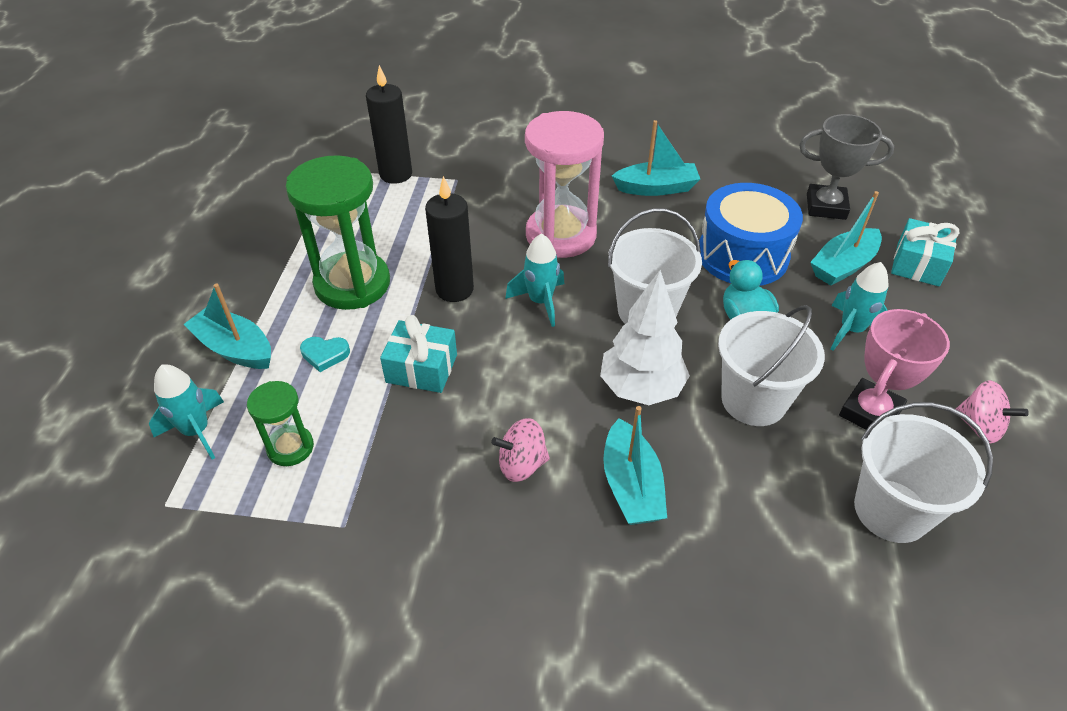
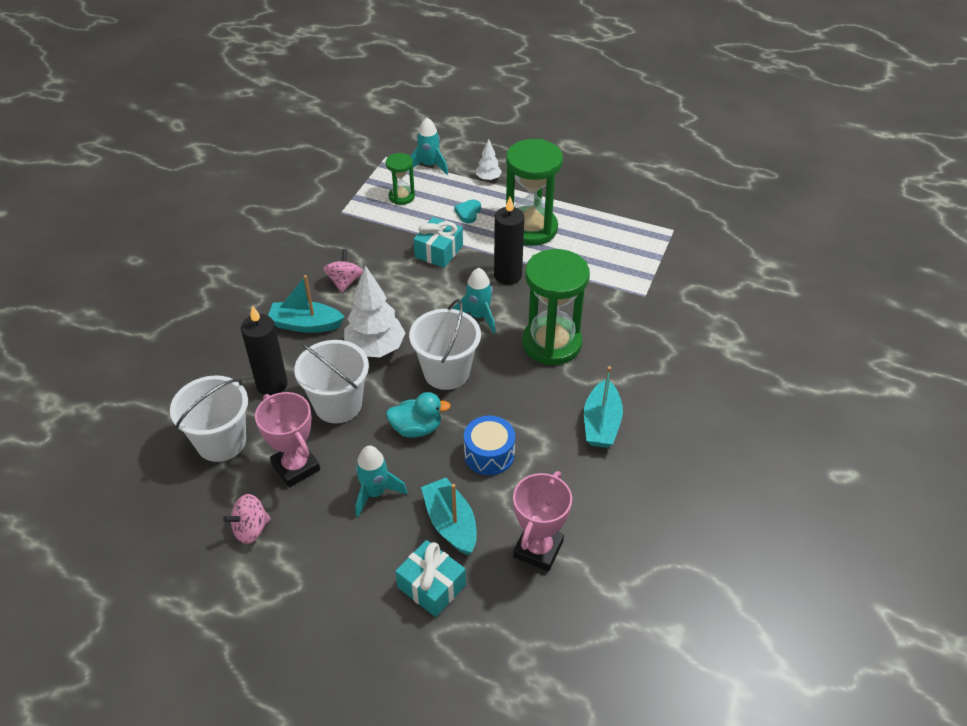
camera: 105 degrees right, 0 degrees up
(235, 348) = (488, 179): turquoise boat -> white tree
(396, 174) = (659, 261): black candle -> black candle (272, 384)
(561, 235) = (551, 343): pink hourglass -> green hourglass
(742, 255) = (489, 454): blue drum -> blue drum, size x0.62
(826, 206) = (538, 549): grey trophy -> pink trophy

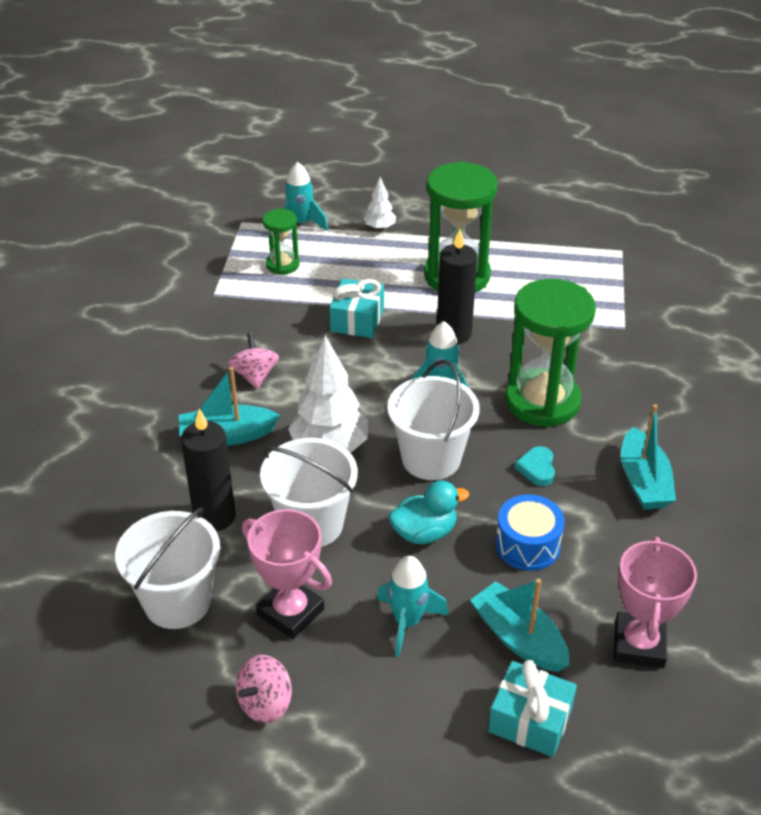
camera: 15 degrees left, 5 degrees down
(468, 213) = (373, 270): turquoise heart -> turquoise heart (537, 468)

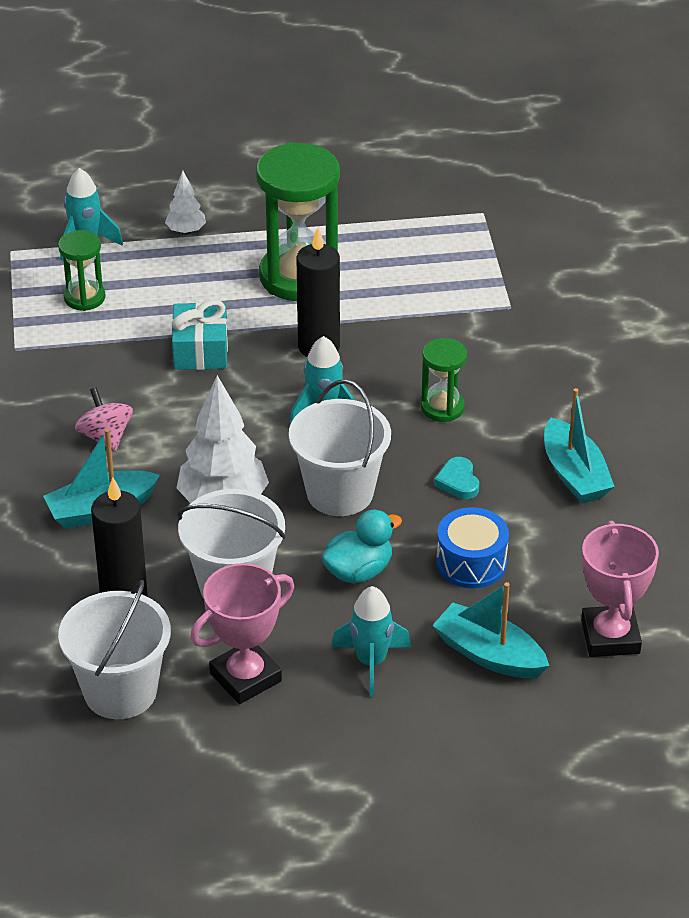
camera: 15 degrees left, 0 degrees up
(265, 703) = (253, 767): pink spinning top -> none
(290, 612) = (245, 677): pink trophy -> pink trophy turned 60 degrees counterclockwise
(530, 720) = (522, 727): turquoise gift -> none
(542, 401) = (442, 407): green hourglass -> green hourglass, size x0.51

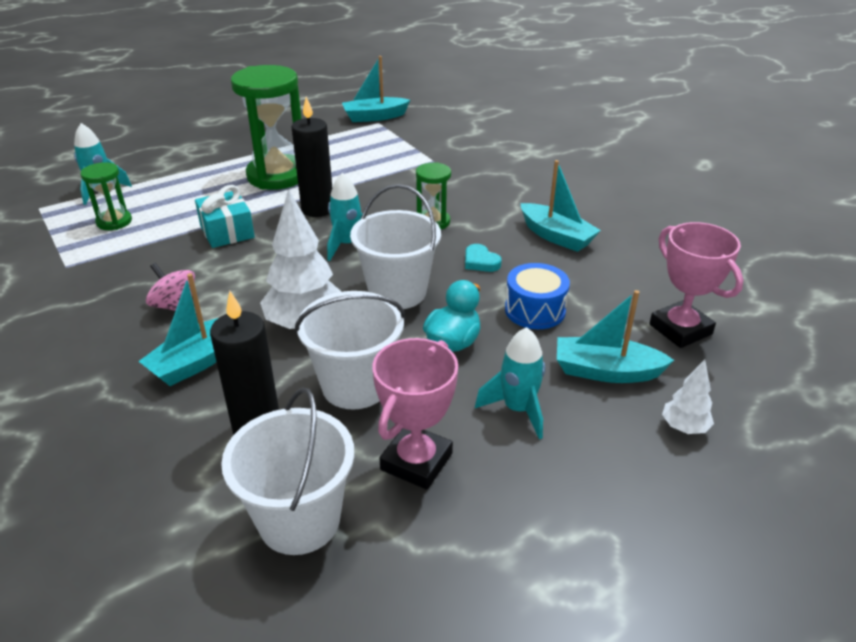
camera: 25 degrees left, 5 degrees down
(186, 231) = (178, 169): white tree -> white tree (684, 428)
(484, 200) = (374, 117): none -> turquoise boat

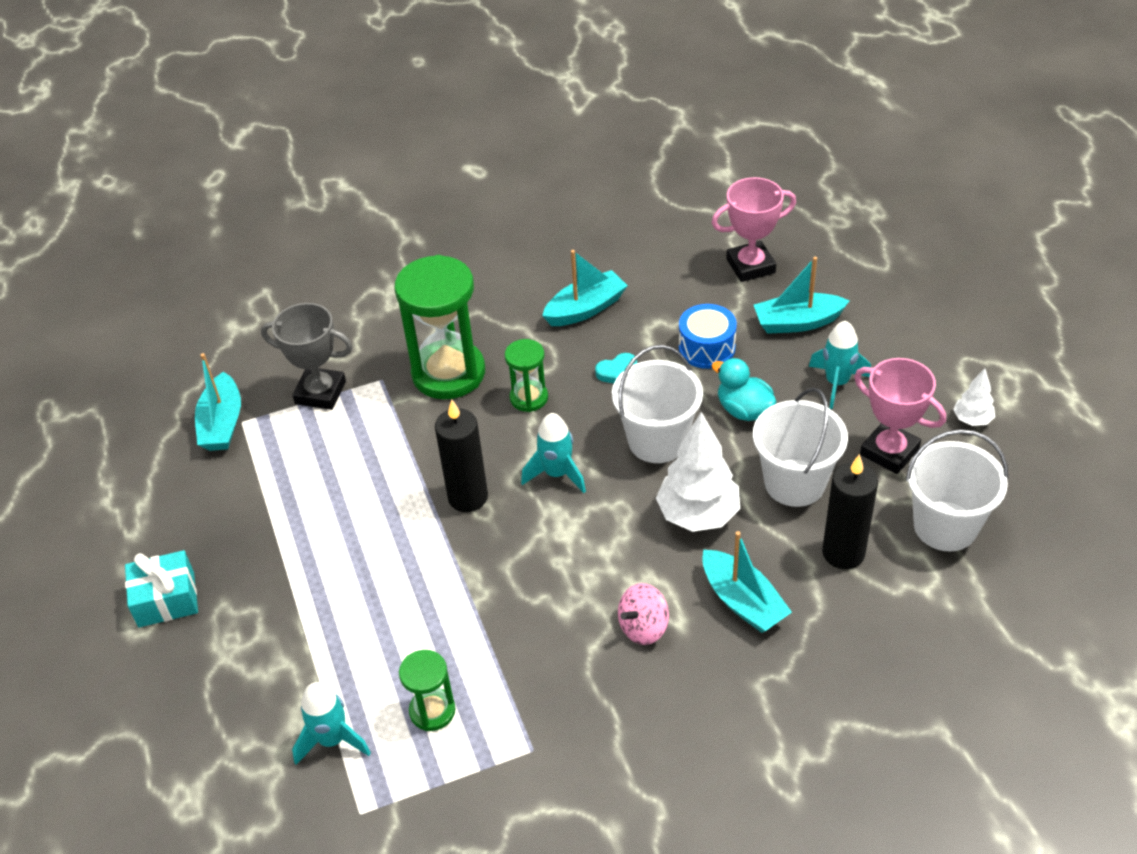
camera: 75 degrees left, 10 degrees up
(227, 231) = (495, 586): turquoise gift -> turquoise gift (166, 599)
(277, 176) = (364, 535): green hourglass -> green hourglass (448, 373)
(413, 142) = (320, 393): none -> grey trophy
(606, 371) = (797, 322): turquoise boat -> turquoise boat turned 60 degrees clockwise
(684, 428) = (866, 296): white tree -> white tree (972, 420)

